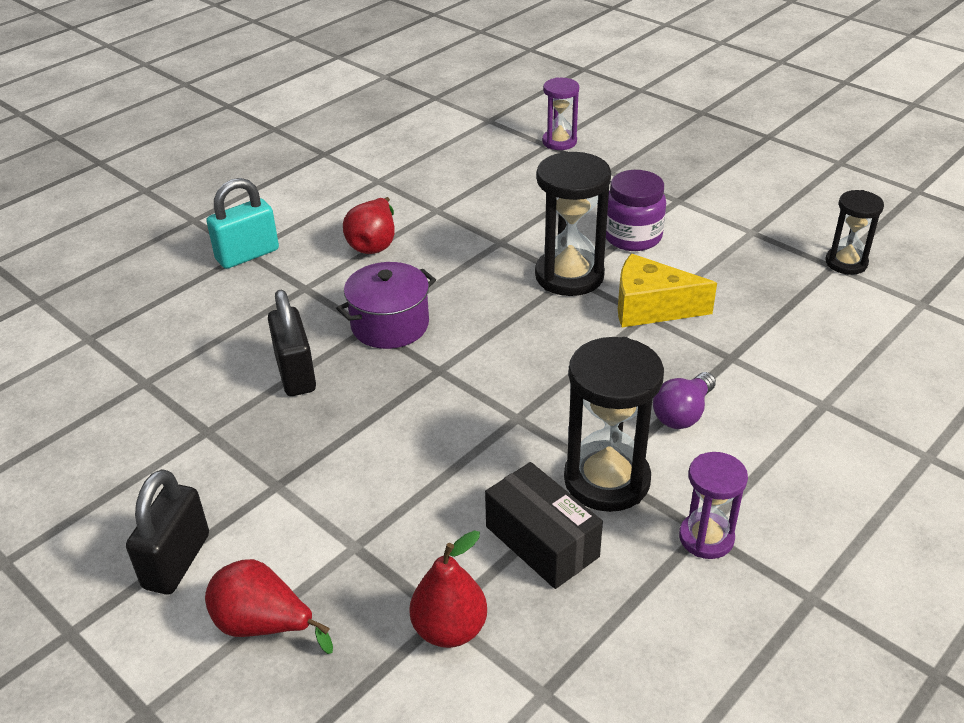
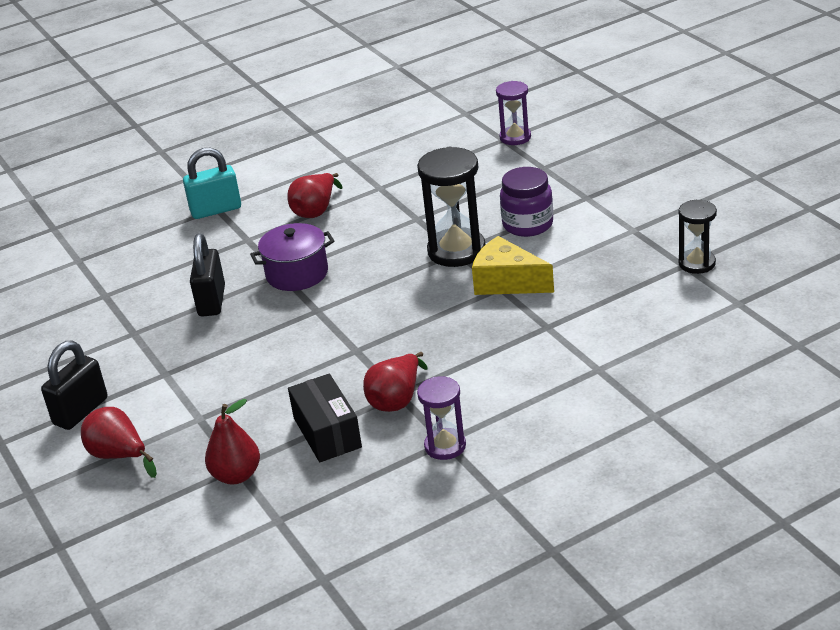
camera: 20 degrees right, 5 degrees down
(607, 480) = (396, 400): black hourglass -> red pear
(682, 413) = (482, 362): purple light bulb -> none

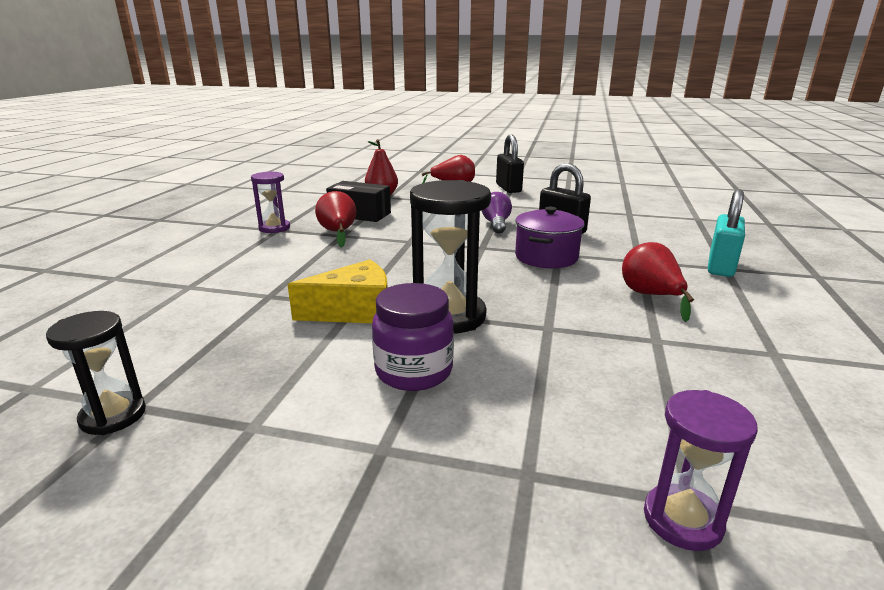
camera: 130 degrees right, 10 degrees down
(242, 339) = (496, 224): none -> purple light bulb

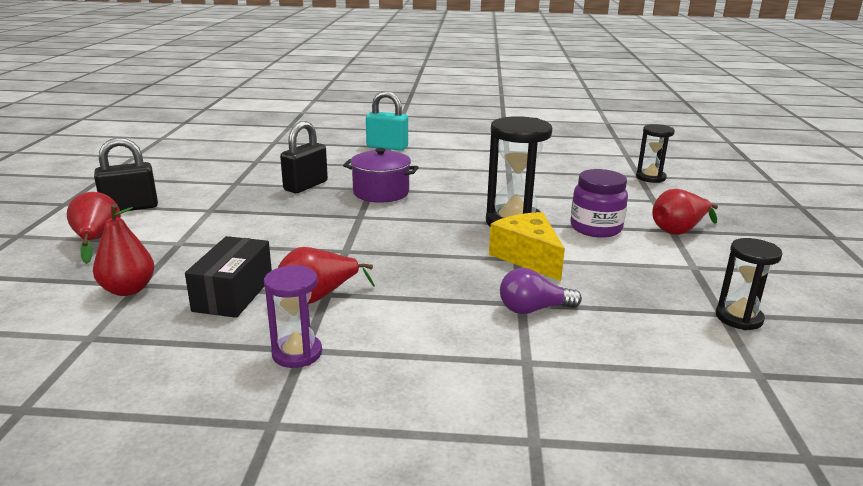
camera: 100 degrees left, 0 degrees up
(496, 224) = (286, 212): purple light bulb -> purple light bulb (533, 309)
(651, 296) = (447, 167): red pear -> red pear (678, 230)
(682, 520) = (650, 177): purple hourglass -> black hourglass

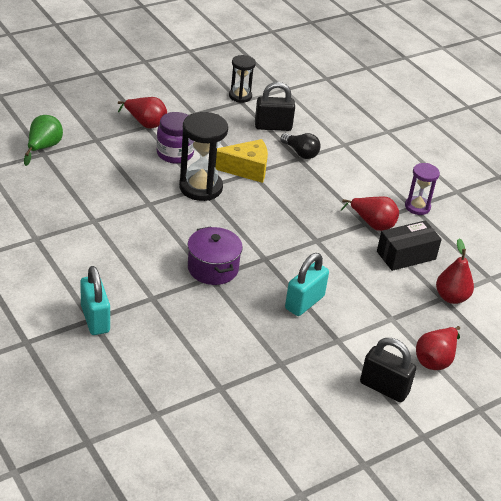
camera: 130 degrees left, 15 degrees up
(275, 212) = (304, 302): none -> turquoise padlock
(305, 186) = (242, 317): black padlock -> black padlock (273, 127)
(527, 257) = (246, 169): yellow cheese -> yellow cheese turned 120 degrees counterclockwise
(533, 309) = (300, 153): purple light bulb -> black light bulb
(650, 177) = (43, 147): black hourglass -> green pear

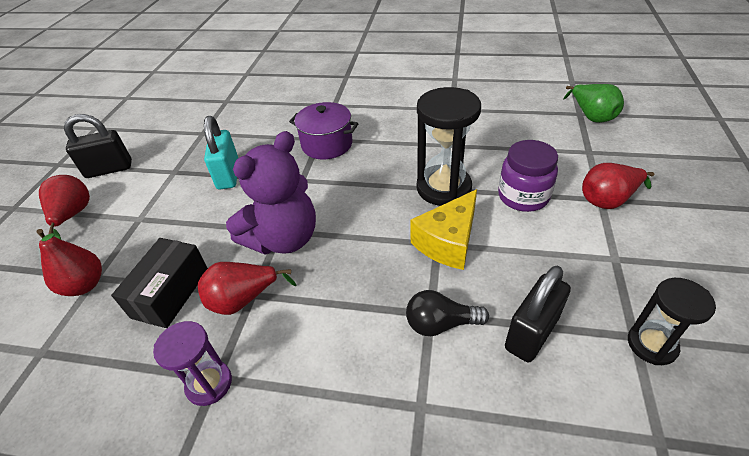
camera: 140 degrees right, 5 degrees up
(95, 319) = (344, 77): turquoise padlock -> none
(320, 234) = (283, 239): none -> purple teddy bear

